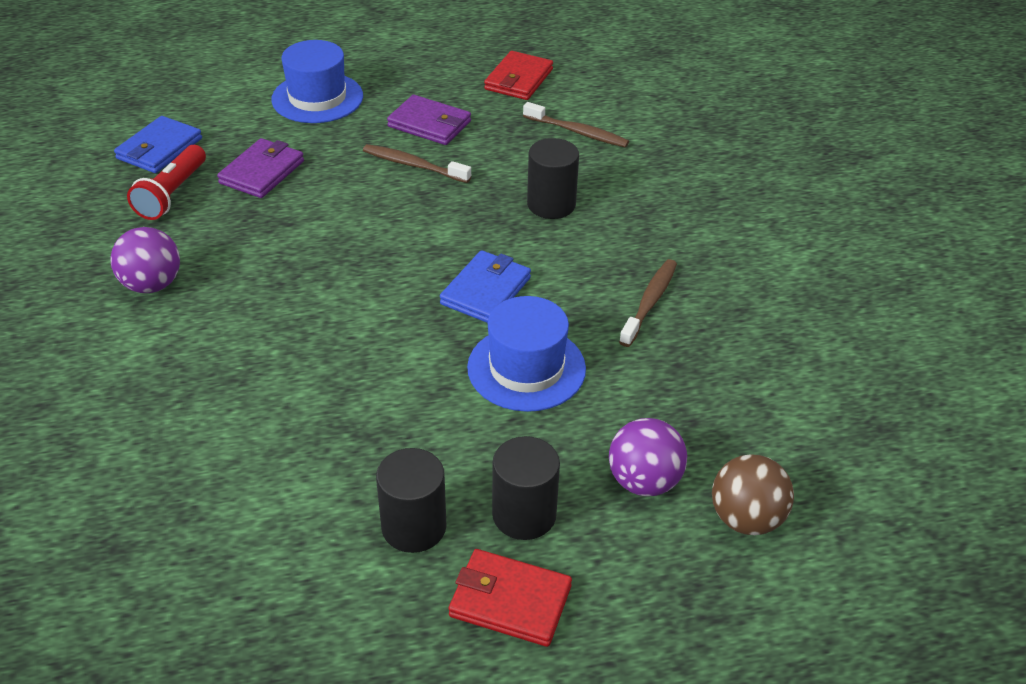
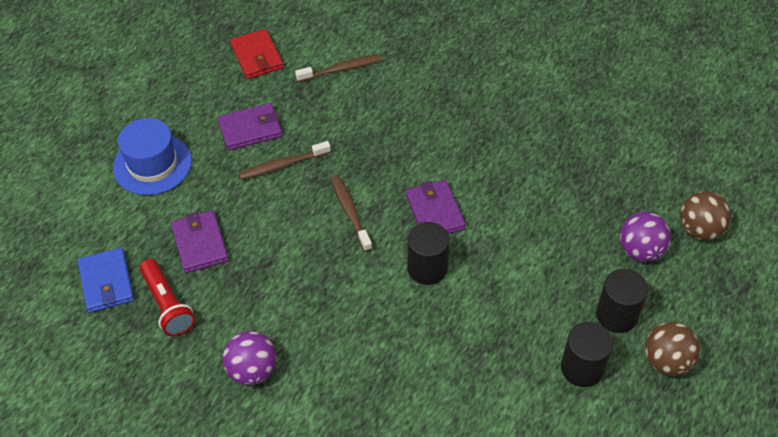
camera: 45 degrees left, 10 degrees up
(486, 291) = (434, 212): blue wallet -> purple wallet
(510, 601) = (666, 361): red wallet -> brown ball
(526, 368) = (514, 239): blue hat -> none
(551, 204) = (393, 130): black cylinder -> black cylinder (427, 268)
(649, 302) = (518, 150): brown toothbrush -> brown toothbrush (350, 212)

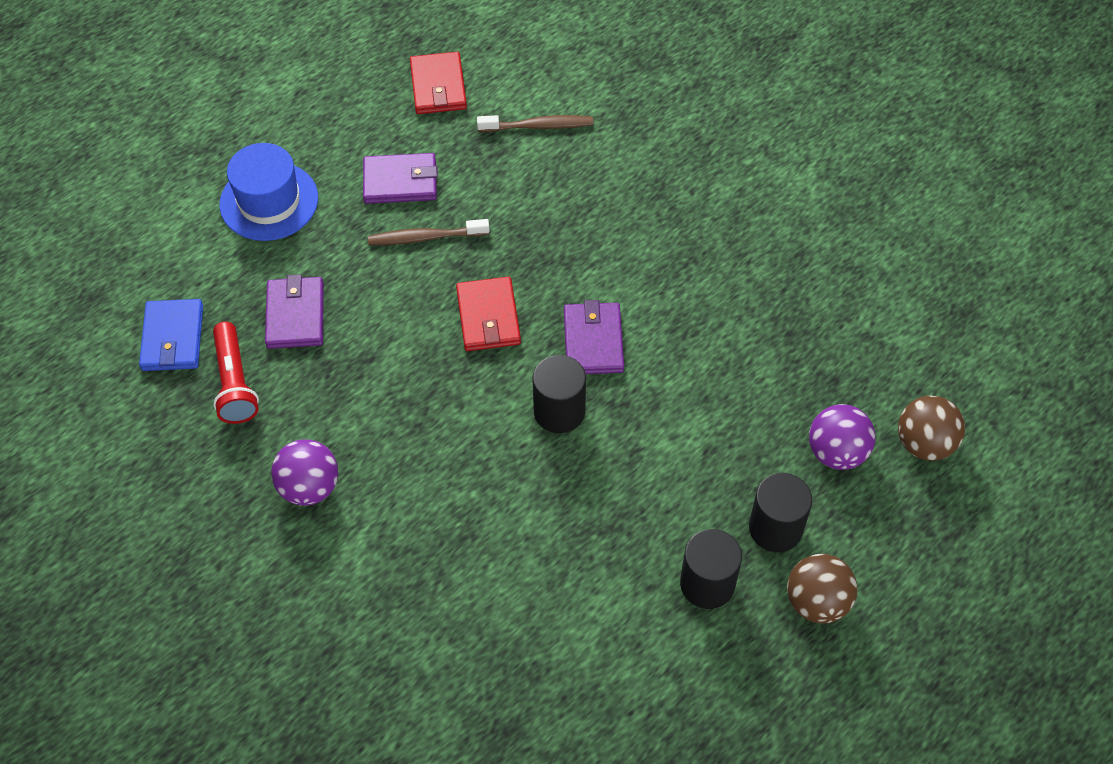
camera: 15 degrees right, 5 degrees up
(350, 212) = (488, 317): brown toothbrush -> red wallet

